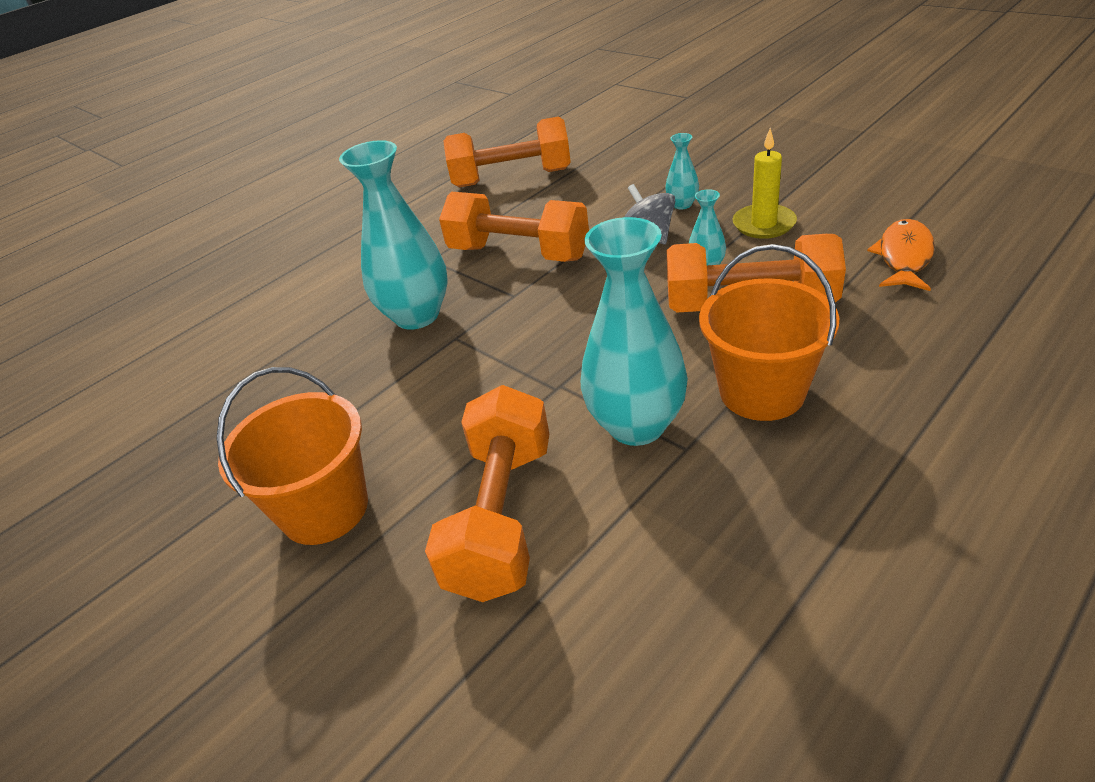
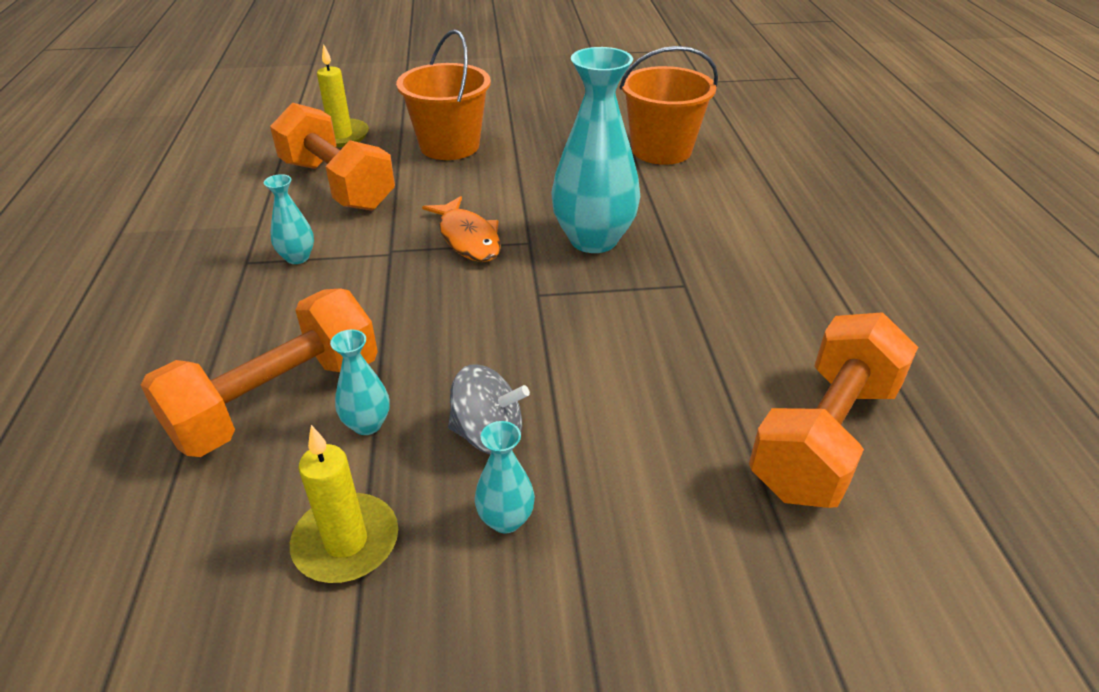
camera: 125 degrees right, 0 degrees up
(386, 636) = (341, 136): none -> yellow candle
(519, 253) = (607, 335): orange dumbbell -> none
(636, 425) = (297, 257): turquoise vase -> turquoise vase, size x0.46
(762, 392) = (209, 323): orange bucket -> orange bucket (661, 150)
(904, 257) = (98, 579): orange fish -> orange fish (468, 238)

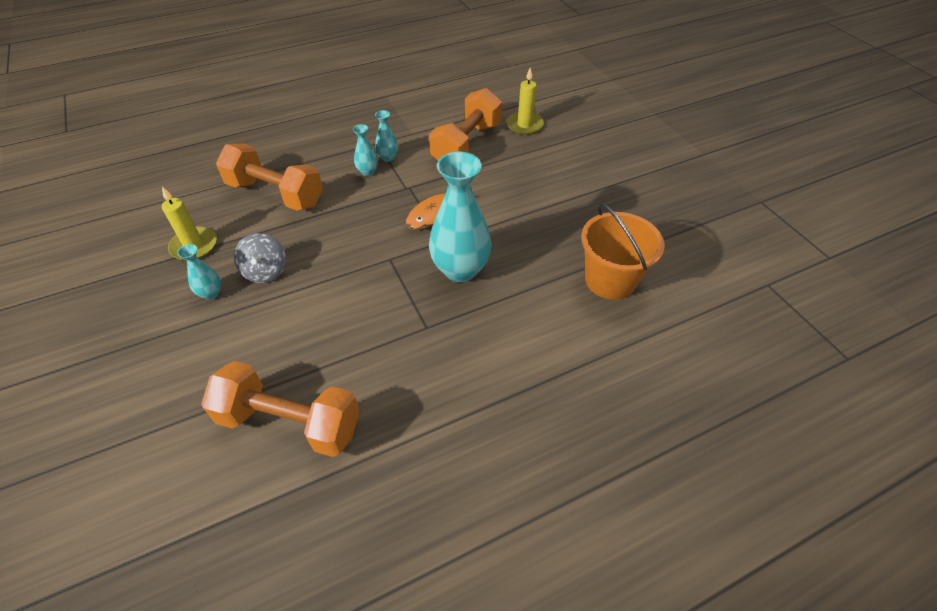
camera: 70 degrees right, 10 degrees up
(367, 424) = (265, 227): turquoise vase -> turquoise vase (367, 172)
(449, 146) = (542, 172): orange bucket -> none

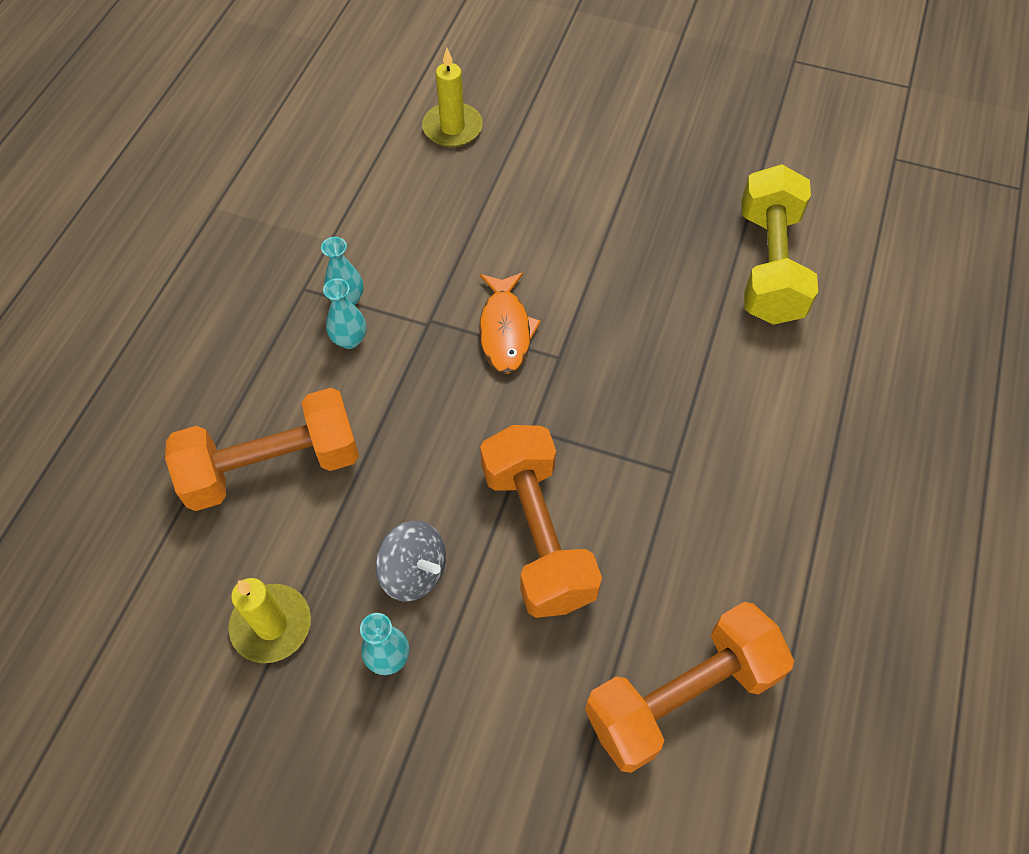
camera: 45 degrees left, 10 degrees up
(460, 270) = (621, 377): turquoise vase -> none
(466, 144) = (419, 207): orange dumbbell -> orange dumbbell (537, 534)
(610, 280) = (769, 266): orange bucket -> yellow dumbbell

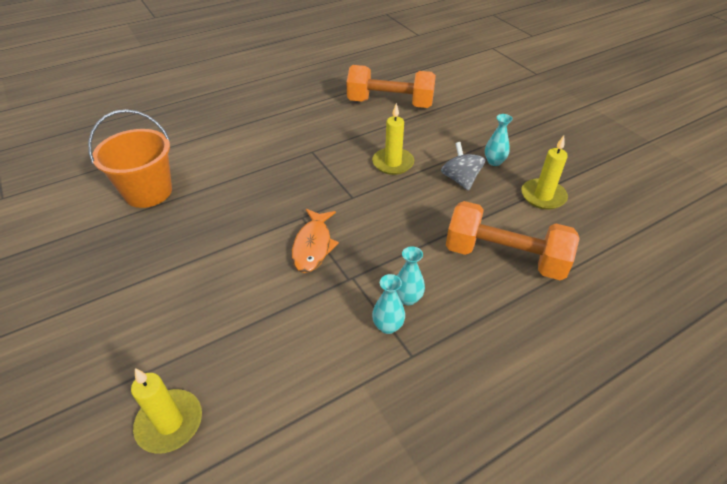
camera: 140 degrees left, 15 degrees down
(505, 330) = (313, 246): orange fish -> orange fish turned 150 degrees clockwise
(537, 534) = (393, 163): orange dumbbell -> yellow candle
(769, 266) = (148, 192): yellow dumbbell -> orange bucket

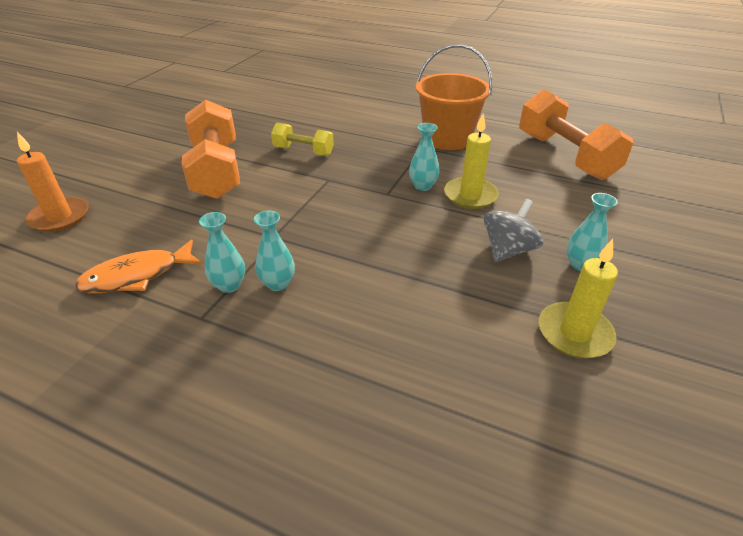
camera: 55 degrees right, 5 degrees down
(148, 192) = (282, 107): orange bucket -> orange bucket (447, 139)
(169, 423) = (60, 217): yellow candle -> orange candle
(244, 212) = (303, 151): none -> yellow dumbbell
(313, 246) = (297, 200): orange fish -> orange fish (137, 276)
(361, 177) = (422, 186): none -> turquoise vase
(504, 257) = (413, 336): orange dumbbell -> orange dumbbell (216, 171)

